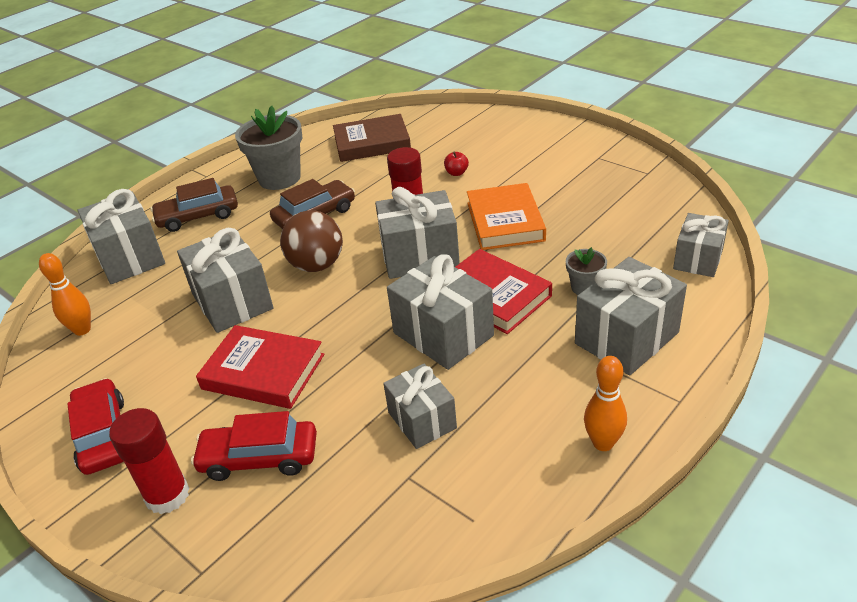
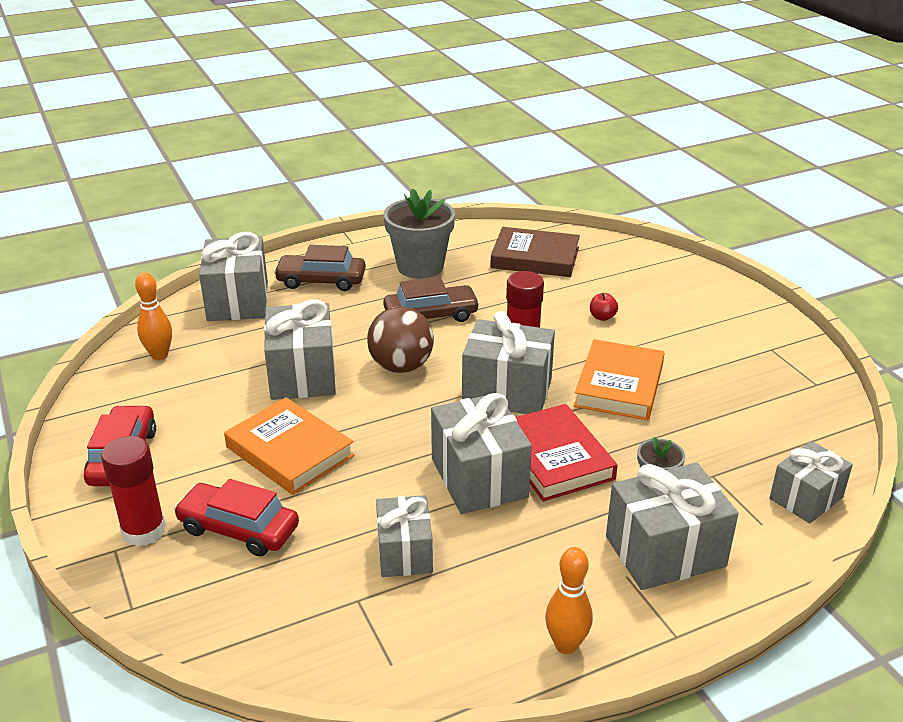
camera: 20 degrees right, 5 degrees down
(263, 371) = (290, 451): red book -> orange book

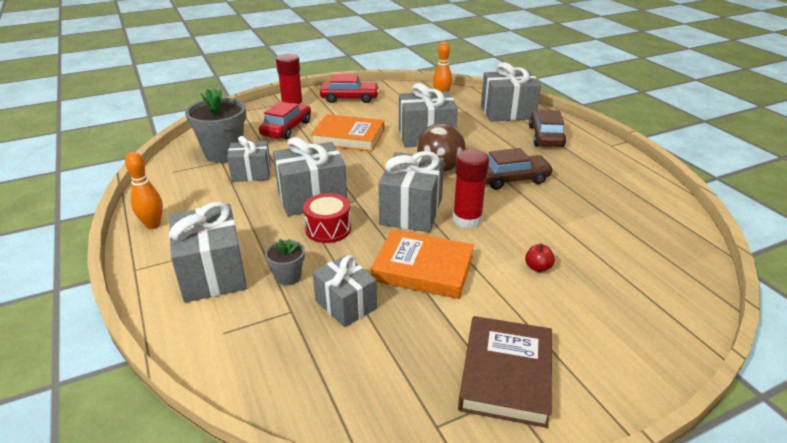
camera: 90 degrees right, 0 degrees up
(290, 451) = (348, 137): orange book -> orange book turned 60 degrees clockwise
(420, 266) = (587, 174): grey flower pot -> grey flower pot (224, 153)
(431, 315) = (512, 179): brown car -> brown car turned 90 degrees counterclockwise
(535, 258) = (637, 232): brown book -> brown book (506, 374)
(554, 458) = (328, 229): red book -> red drum
(806, 498) = (245, 370): grey gift -> grey gift (346, 304)

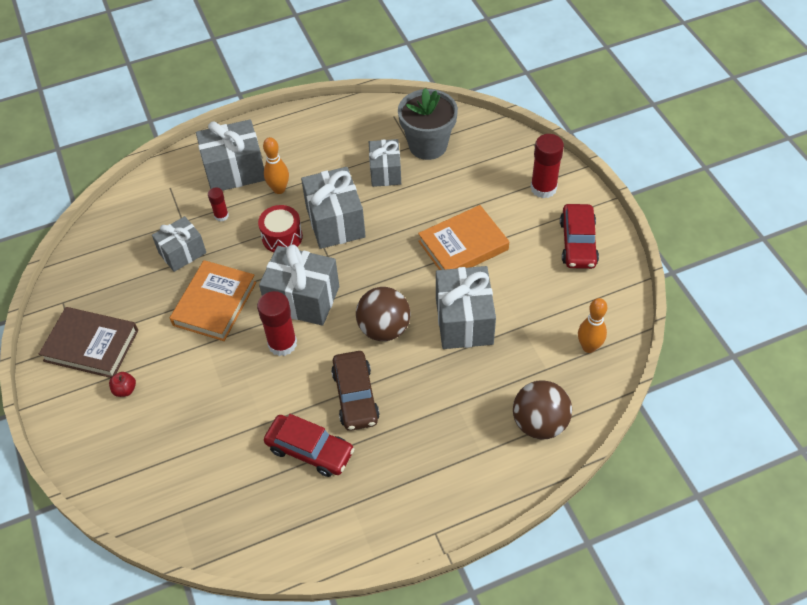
camera: 95 degrees right, 20 degrees up
(153, 225) = (305, 123): orange bowling pin -> orange bowling pin (279, 189)
(287, 128) = (486, 188): red car -> red car (310, 450)
(288, 277) = (221, 216): grey flower pot -> red glue stick
(348, 137) = (463, 245): orange book -> orange book turned 45 degrees clockwise
(507, 112) = (539, 423): grey gift -> brown ball
(538, 267) = (200, 389): red apple -> red apple (125, 390)
(546, 136) = (462, 456): brown car -> none

